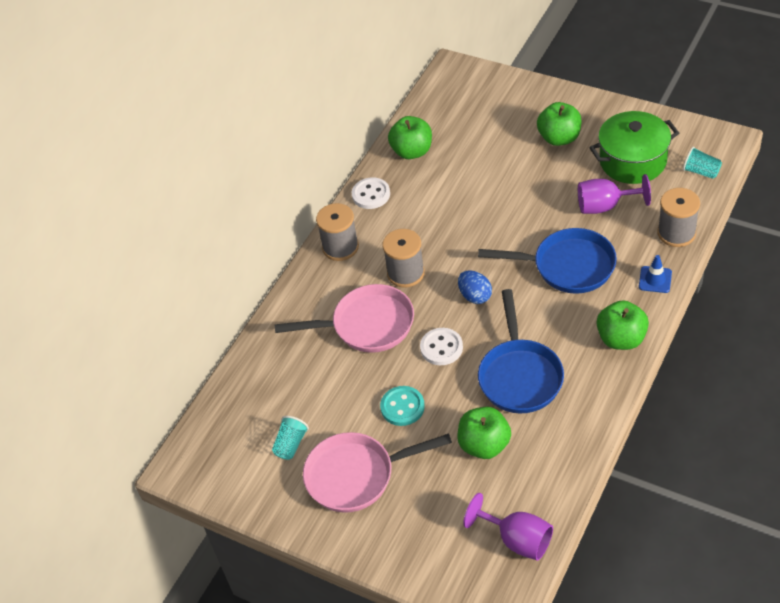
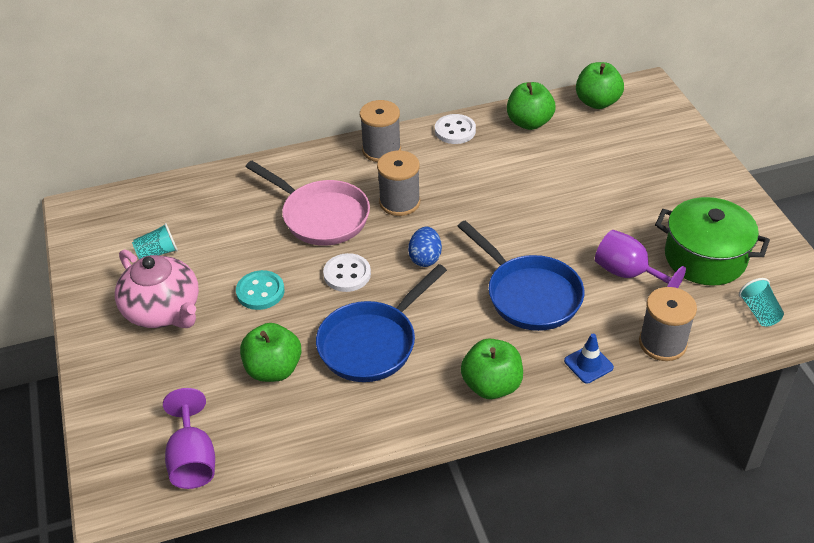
camera: 40 degrees right, 5 degrees down
(356, 475) = (163, 310): pink pan -> pink teapot
(559, 138) = (664, 195): green apple -> green apple (597, 102)

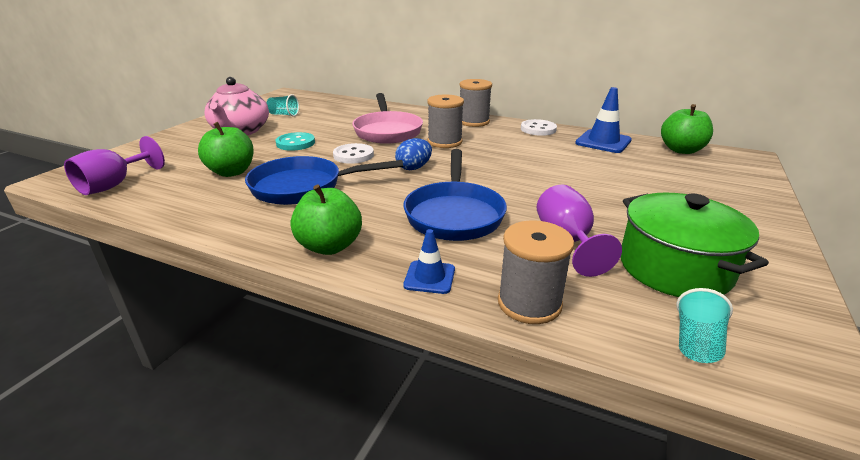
camera: 40 degrees right, 15 degrees down
(529, 122) = (603, 142): green apple -> blue traffic cone

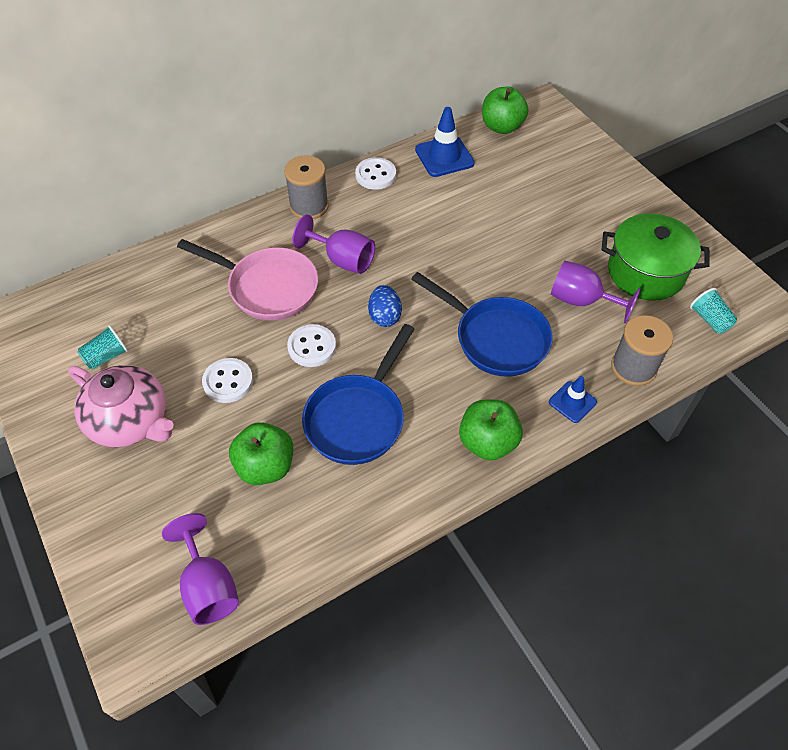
camera: 55 degrees left, 25 degrees up
(295, 143) = (228, 382): turquoise button -> white button
(444, 142) = (342, 260): grey spool -> purple goblet

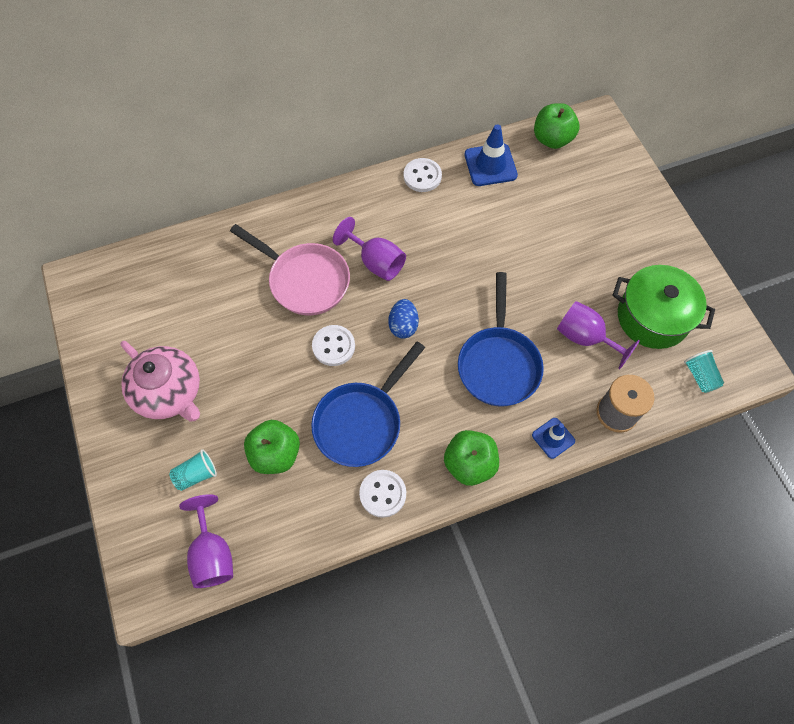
camera: 10 degrees right, 10 degrees up
(106, 356) = (157, 327): turquoise cup -> turquoise cup (196, 474)
(228, 382) = (256, 368): white button -> white button (383, 494)
(309, 206) = (355, 201): grey spool -> none
(496, 338) = (498, 364): blue pan -> blue pan turned 45 degrees clockwise

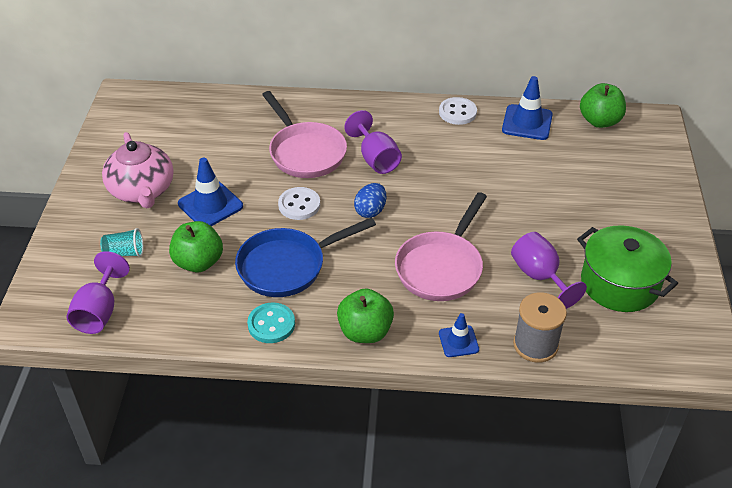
camera: 25 degrees right, 20 degrees down
(248, 382) = (210, 205): none -> blue traffic cone
(383, 494) = (271, 324): white button -> turquoise button
(498, 364) = (441, 267): blue pan -> pink pan
(700, 376) = (642, 346): turquoise cup -> none

